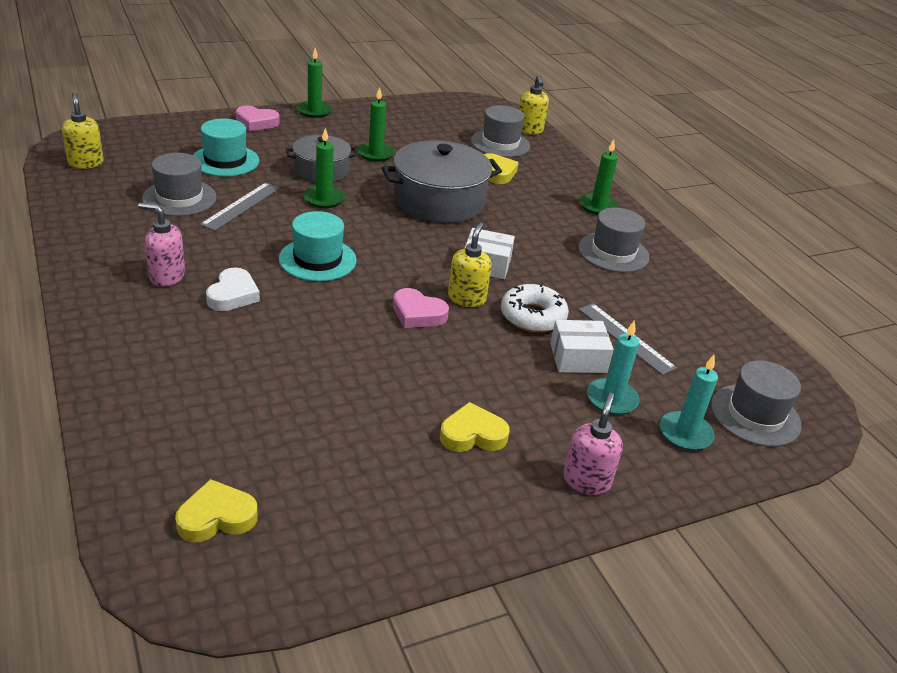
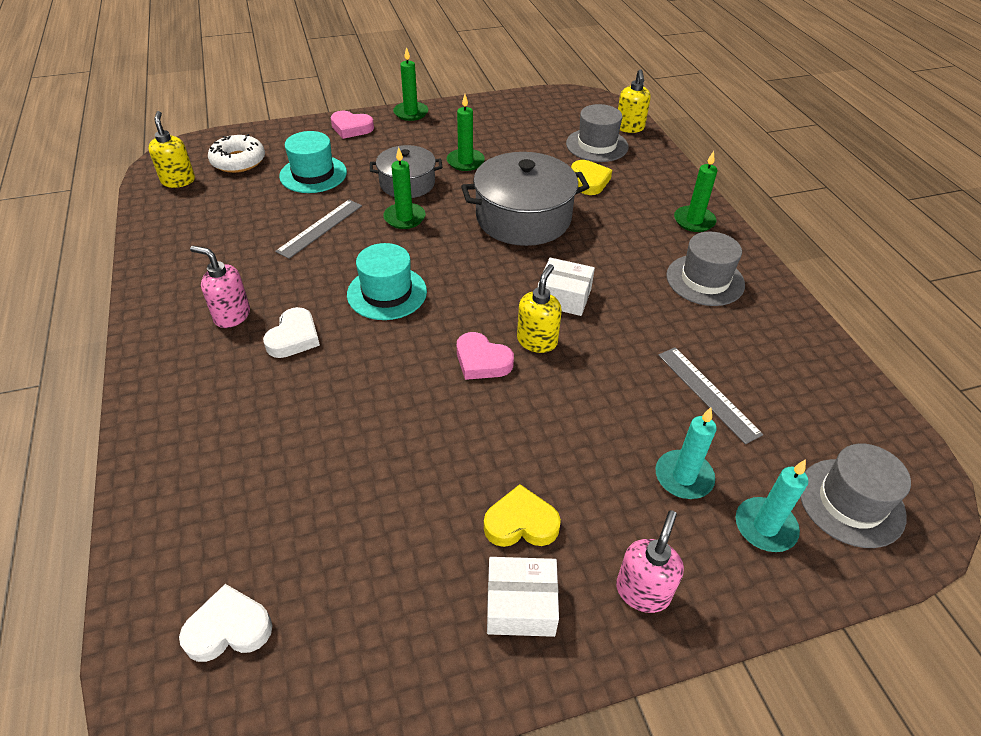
camera: 10 degrees right, 10 degrees up
(179, 198) = (261, 220): grey hat -> none
(216, 517) = (229, 628): yellow heart -> white heart
(532, 316) = (606, 364): white donut -> white donut (238, 161)
(578, 358) = (651, 420): white box -> white box (521, 605)

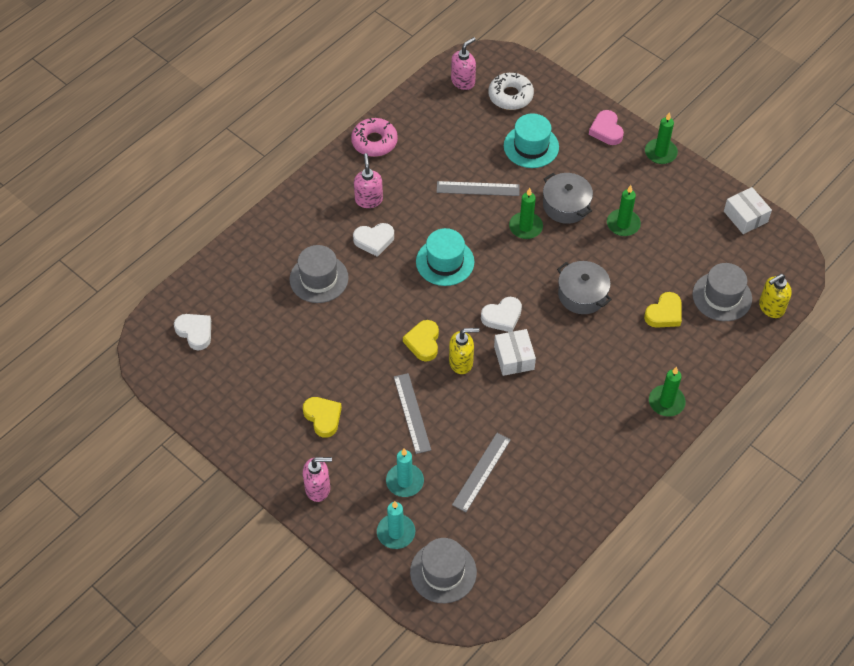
camera: 60 degrees right, 10 degrees up
(160, 275) = (374, 142): none -> pink donut
(178, 181) = (463, 81): yellow soap dispenser -> pink soap dispenser
(482, 361) = (423, 342): pink heart -> yellow heart
(502, 282) = (502, 317): none -> white heart
(521, 605) = (277, 439): white box -> white box (745, 216)
(523, 218) = (582, 294): grey pot -> grey pot, size x0.61
(579, 420) = (411, 413): none -> grey ruler
(705, 280) = (597, 433): grey hat -> grey hat (319, 278)

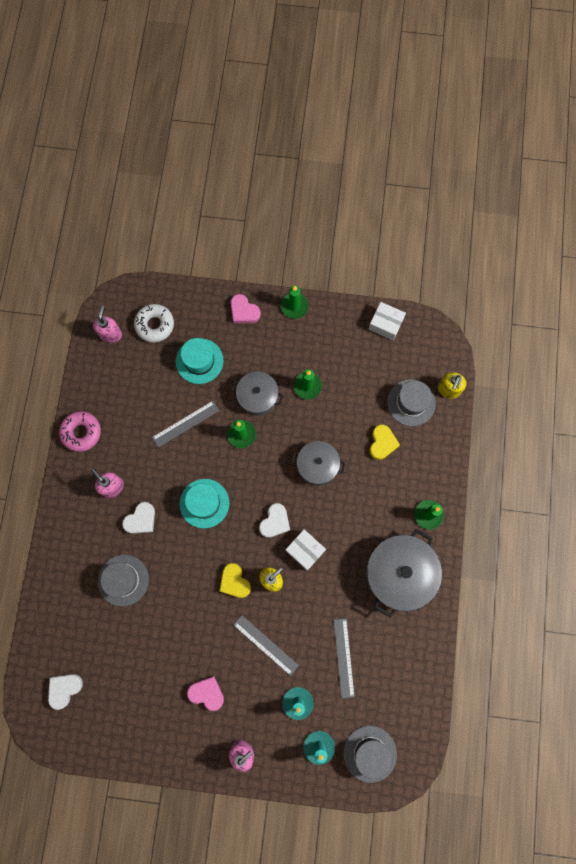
camera: 35 degrees left, 20 degrees up
(195, 332) = (64, 689): white heart -> white heart turned 60 degrees counterclockwise
(323, 417) = (207, 693): yellow heart -> pink heart
(596, 434) = (399, 573): none -> grey pot

